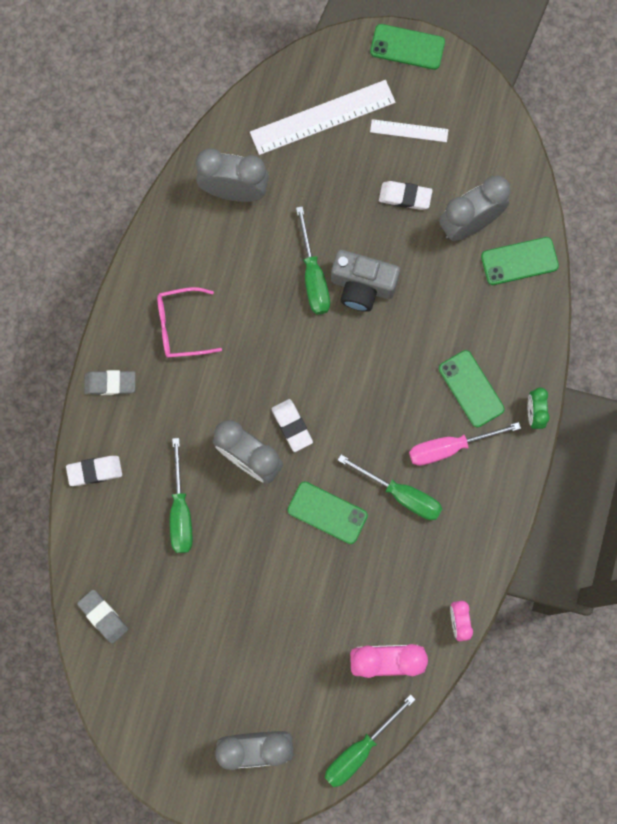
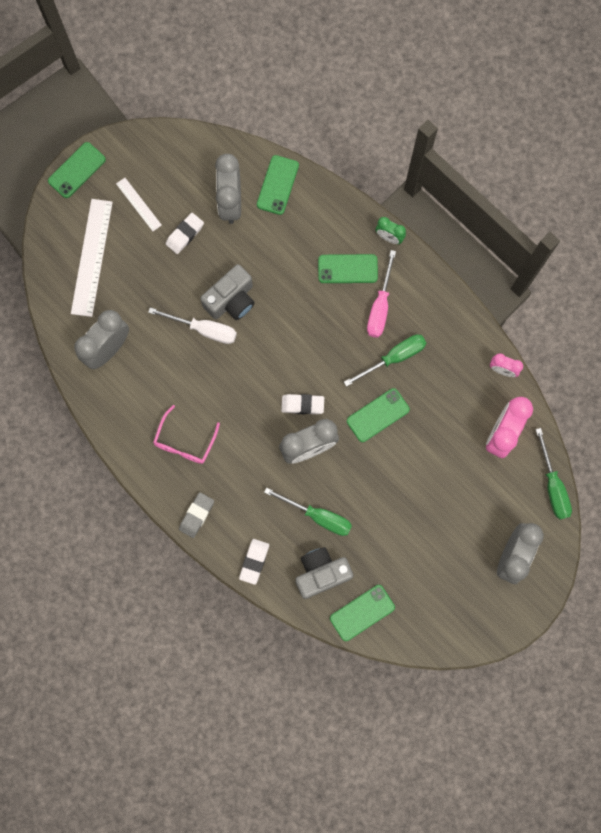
camera: 60 degrees left, 0 degrees up
(103, 616) = (362, 612): grey eraser -> green phone
(121, 549) = (321, 573): none -> grey camera
(313, 276) = (204, 329): green screwdriver -> white screwdriver
(409, 130) = (138, 204): white ruler -> white ruler turned 75 degrees counterclockwise

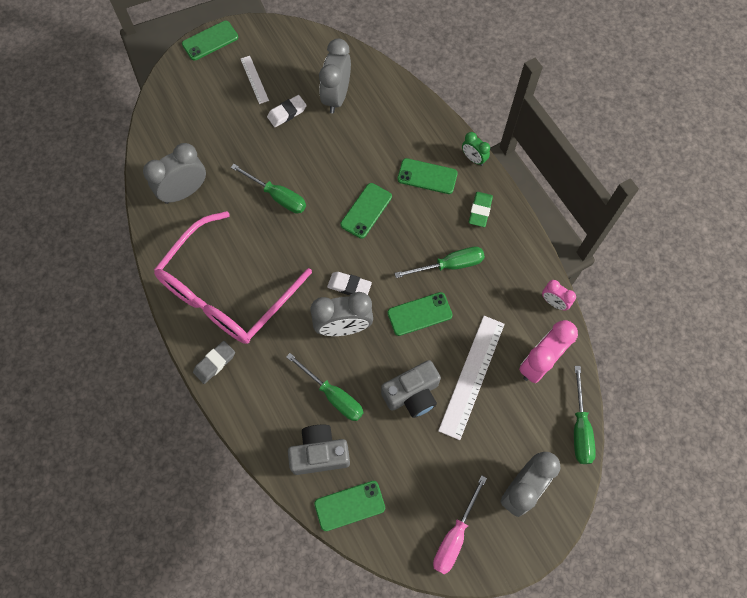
camera: 15 degrees right, 10 degrees down
(92, 257) = (197, 112): white ruler -> white ruler (472, 376)
(185, 442) = (226, 291): pink glasses -> pink glasses, size x2.22
(204, 329) = (277, 196): white screwdriver -> green screwdriver
(231, 300) = (311, 177): grey camera -> grey camera (412, 394)
(254, 561) = (256, 423): white eraser -> none
(277, 185) = (383, 92): green phone -> green phone (366, 210)
(380, 306) = (448, 216): pink screwdriver -> pink screwdriver (454, 536)
(409, 293) = (480, 211): none -> green eraser

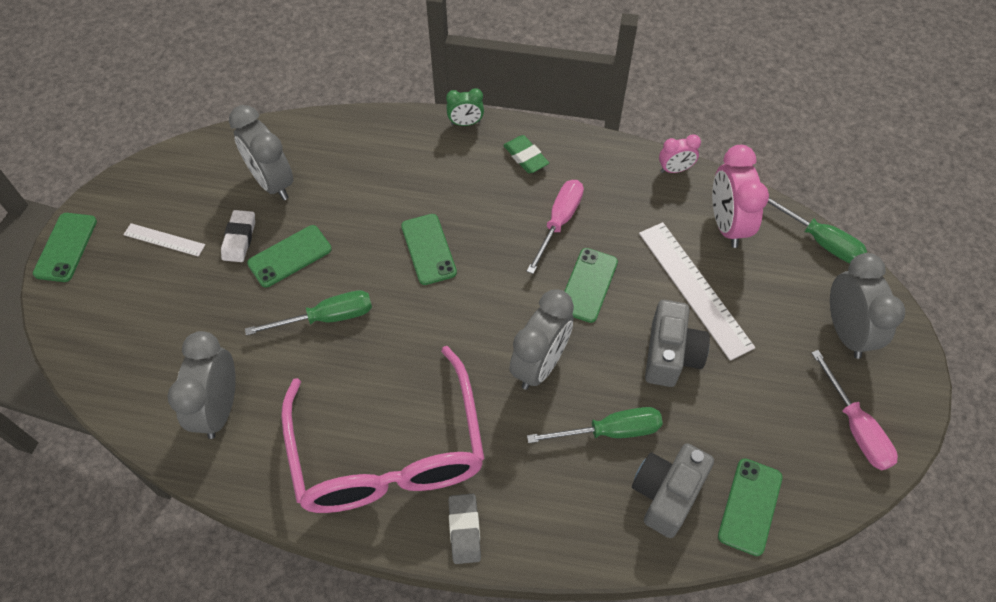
camera: 50 degrees left, 10 degrees down
(349, 286) = (498, 325): white eraser -> none
(427, 176) = (445, 172): green phone -> green phone (289, 256)
(449, 265) = (559, 222): green screwdriver -> pink screwdriver

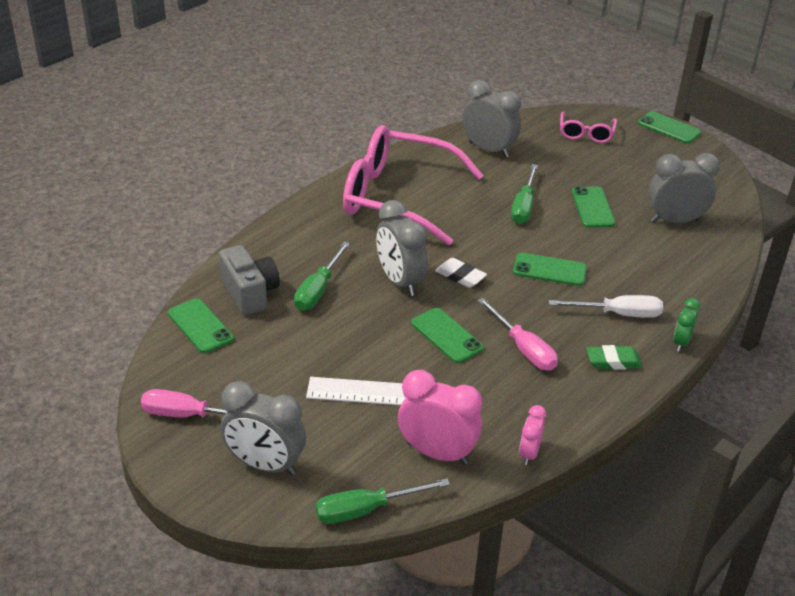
camera: 120 degrees right, 20 degrees down
(123, 322) = (586, 134): none -> pink glasses
(164, 240) = (648, 163): white ruler -> none
(239, 239) = (626, 192): white eraser -> white eraser (460, 276)
(458, 175) = (618, 314): none -> white screwdriver
(464, 530) = (318, 206): grey eraser -> none
(670, 355) = (345, 348): grey camera -> none

